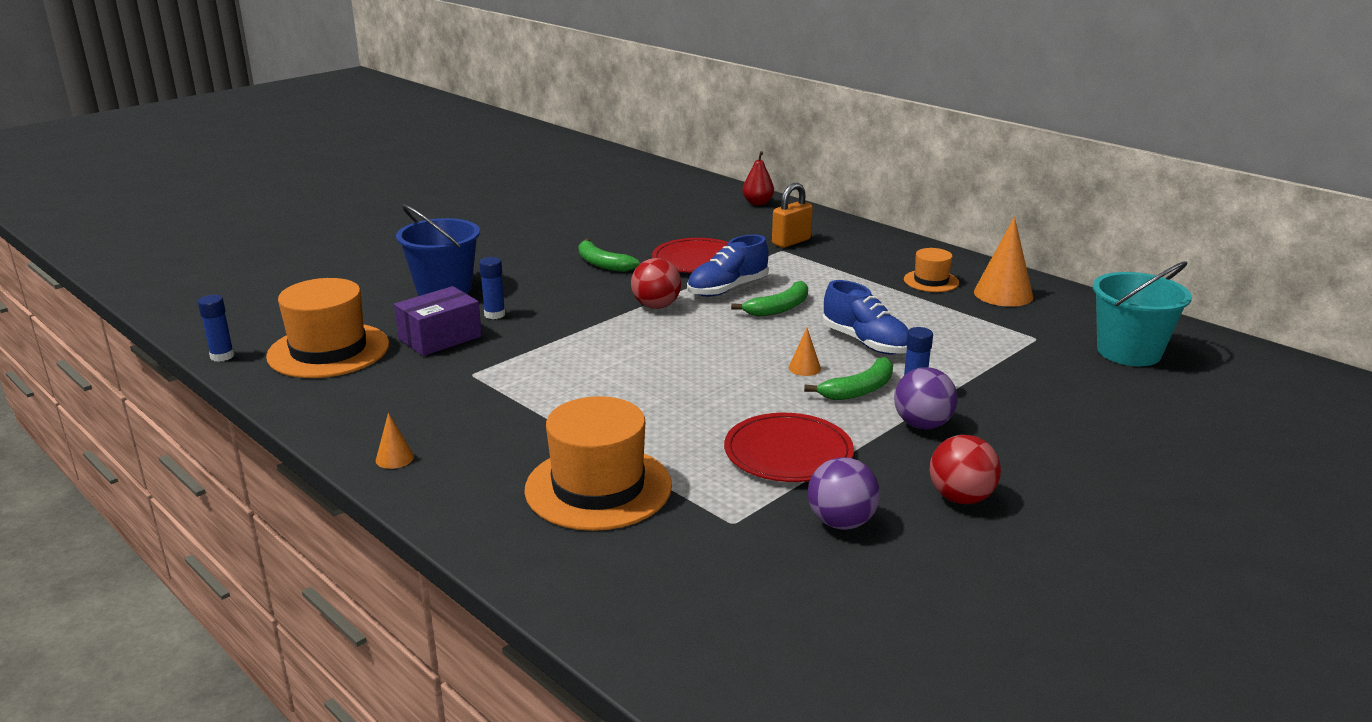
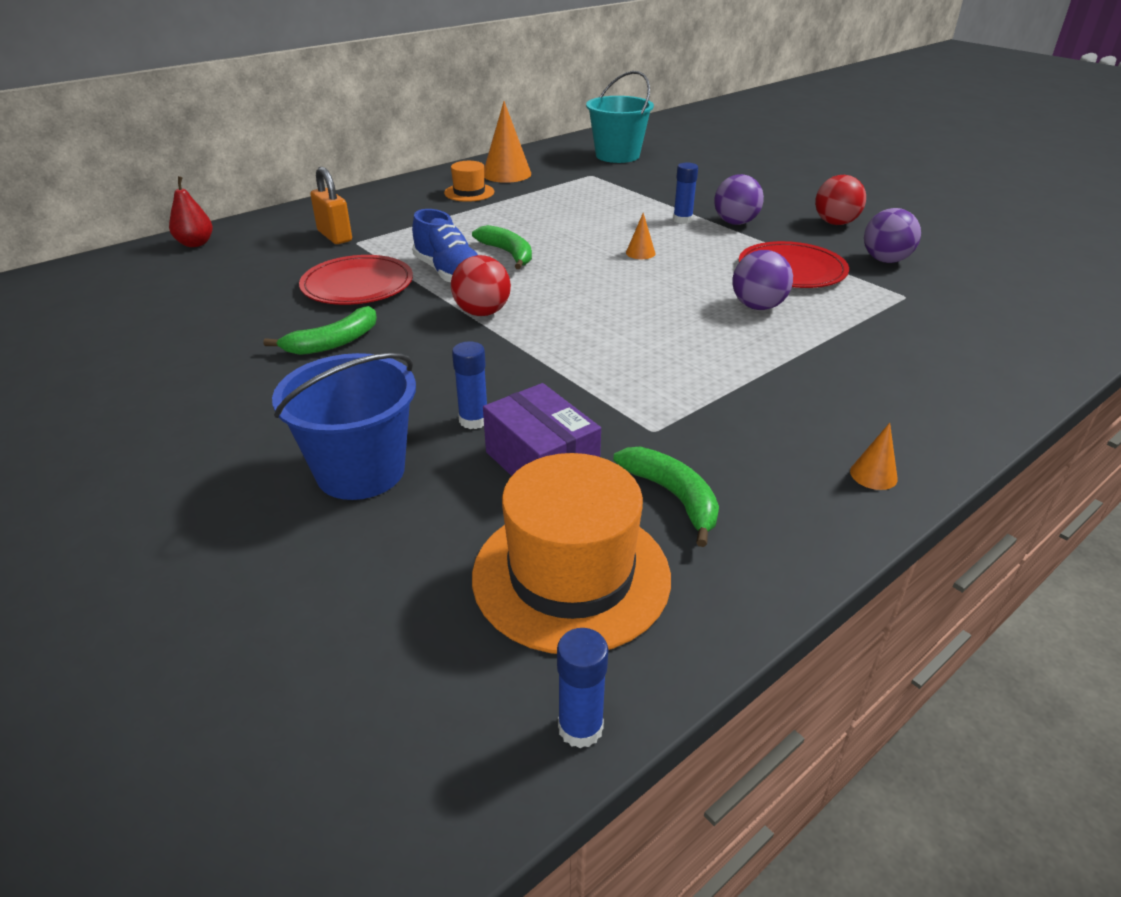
camera: 85 degrees left, 10 degrees up
(598, 487) = (880, 350): orange hat -> none
(688, 426) = (758, 306): none -> purple ball
(859, 389) = (680, 237): green banana -> green banana (673, 497)
(865, 342) = (591, 227): blue shoe -> none

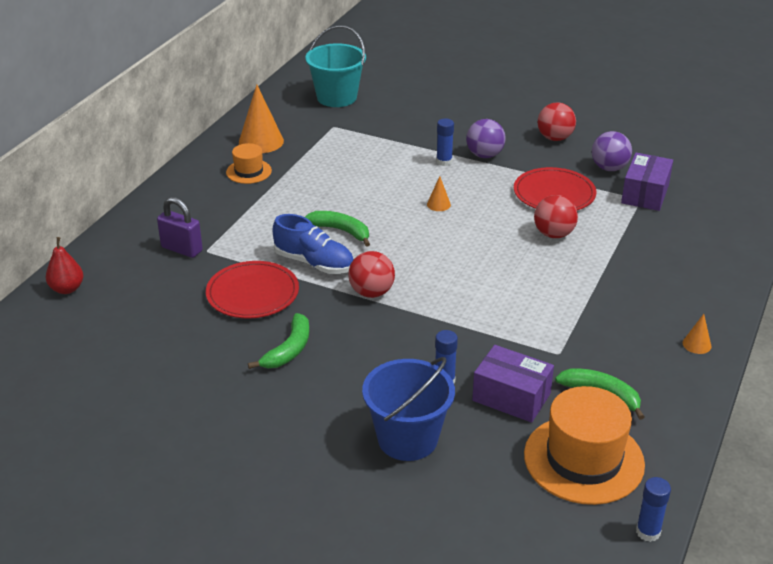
camera: 25 degrees left, 0 degrees up
(335, 236) = (182, 249): orange padlock -> purple padlock
(758, 306) = (553, 234): purple ball -> red ball
(917, 292) = (645, 194): none -> purple box

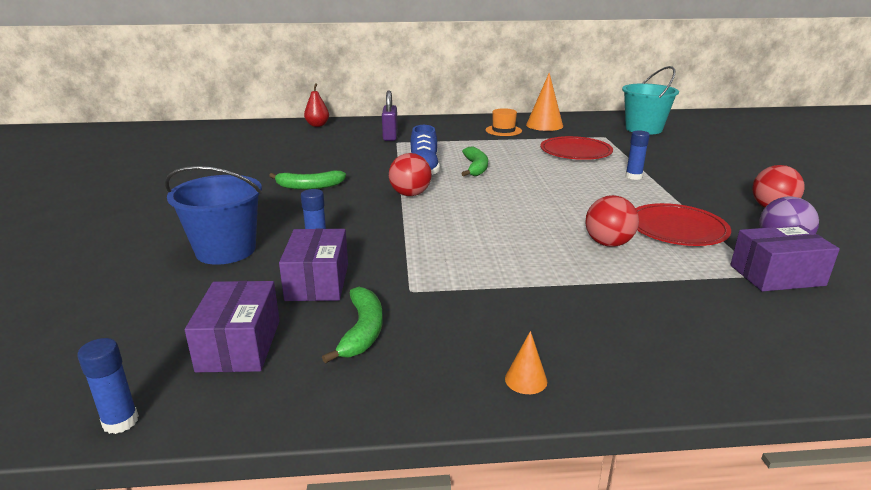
camera: 60 degrees right, 10 degrees down
(252, 293) = (364, 163): red plate -> red plate (575, 151)
(438, 204) = (568, 188): orange cone -> none
(484, 155) = (676, 188): purple ball -> none
(583, 459) = (239, 345): orange hat -> purple box

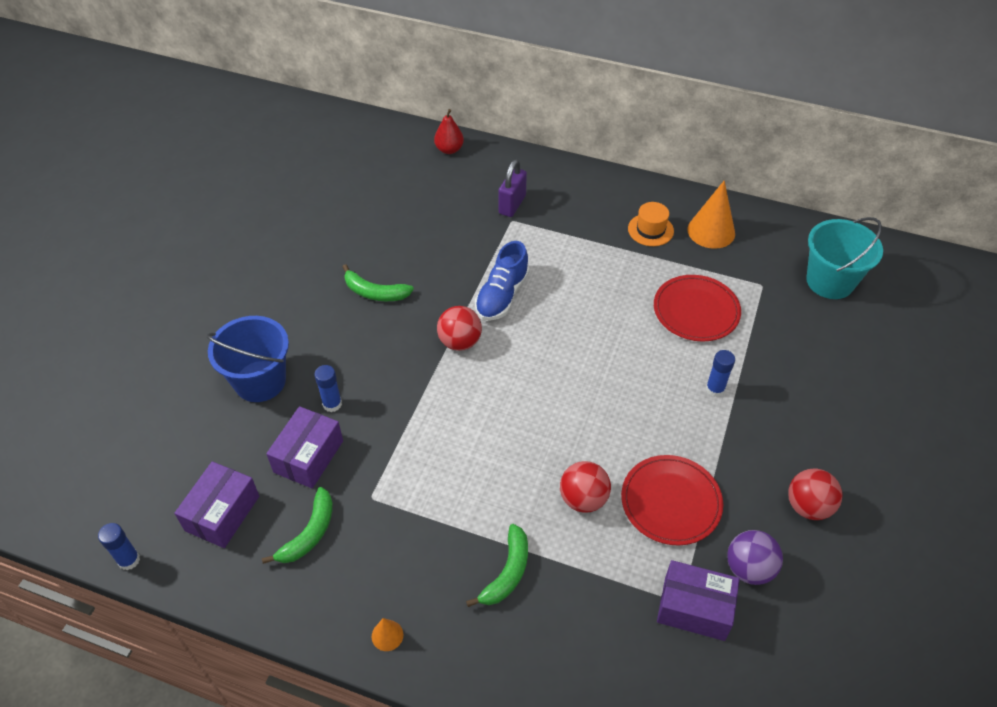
camera: 25 degrees right, 25 degrees up
(475, 168) = (558, 310): green banana -> green banana (507, 572)

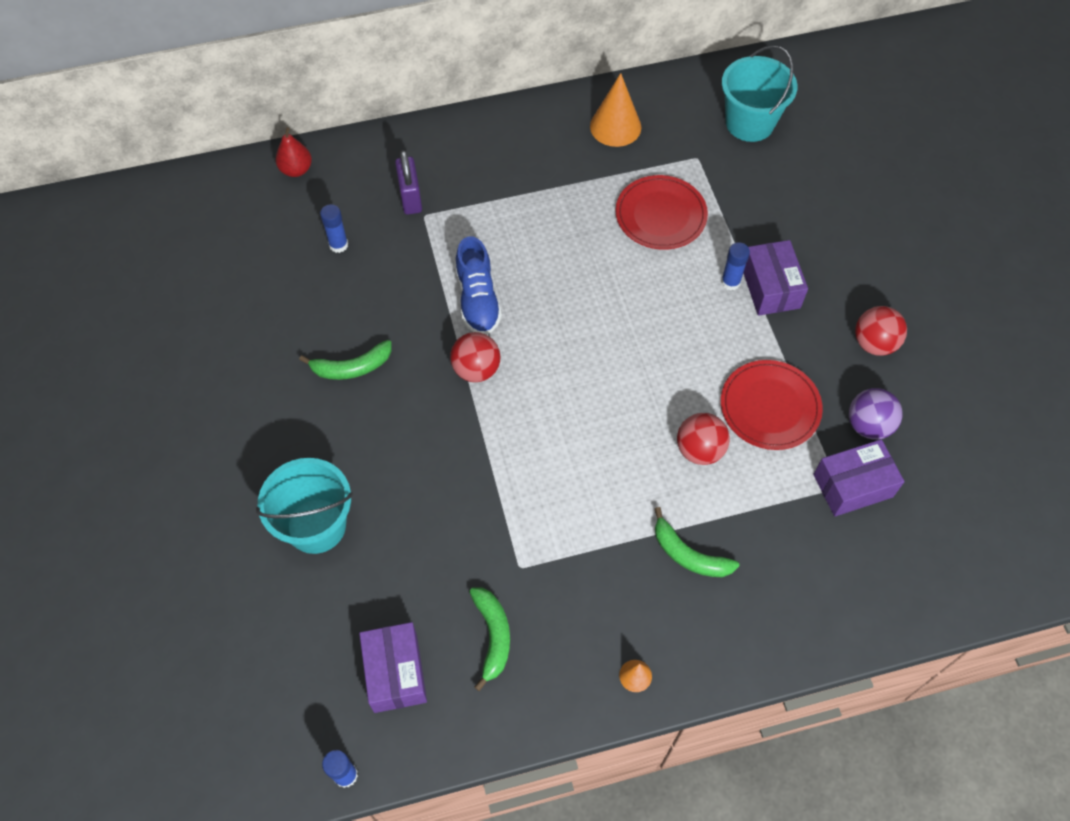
camera: 35 degrees left, 10 degrees up
(260, 381) = (316, 525): blue bucket -> turquoise bucket
(308, 456) = (429, 567): purple box -> purple box (770, 287)
(332, 404) = (407, 504): blue glue stick -> blue glue stick (338, 245)
(507, 572) = (689, 555): green banana -> green banana turned 135 degrees clockwise
(650, 230) = (561, 154): orange hat -> none

